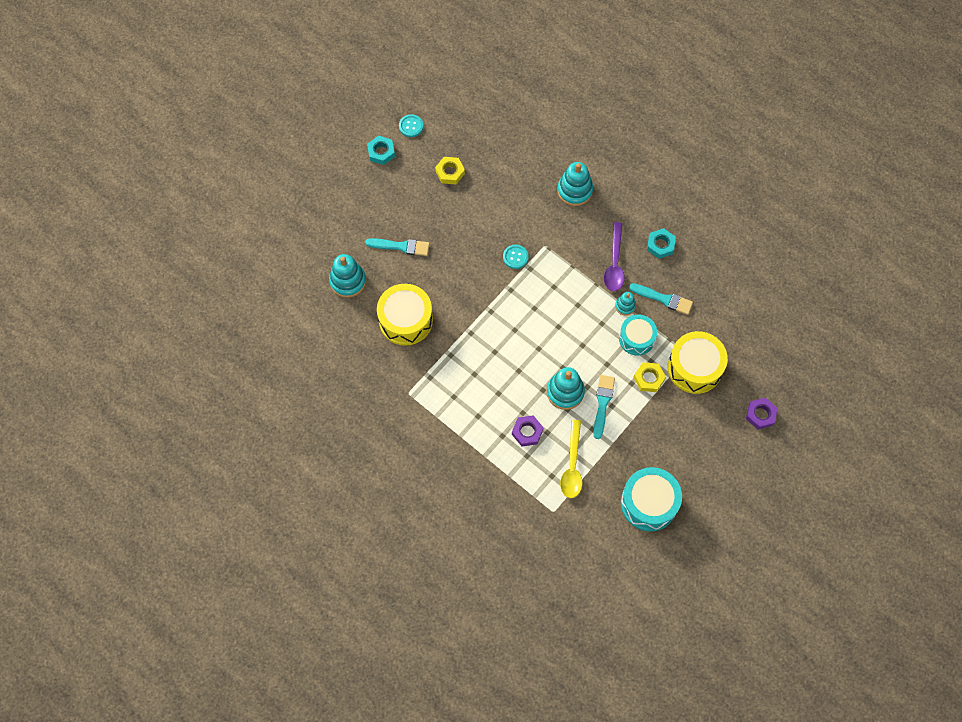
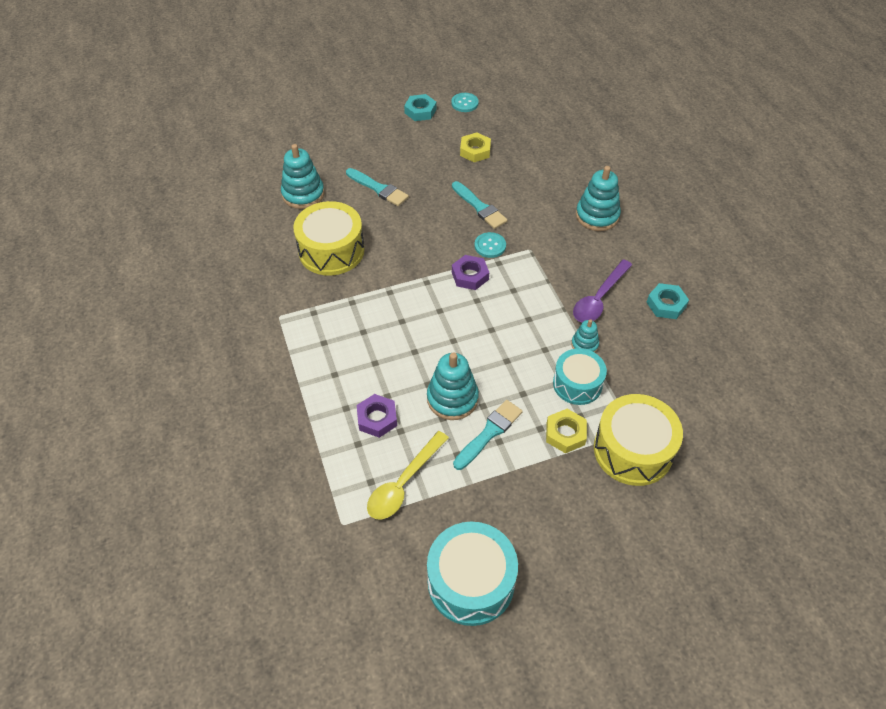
camera: 30 degrees right, 15 degrees down
(663, 299) = (637, 359): turquoise brush -> turquoise brush (479, 207)
(760, 415) = (693, 551): purple nut -> purple nut (470, 276)

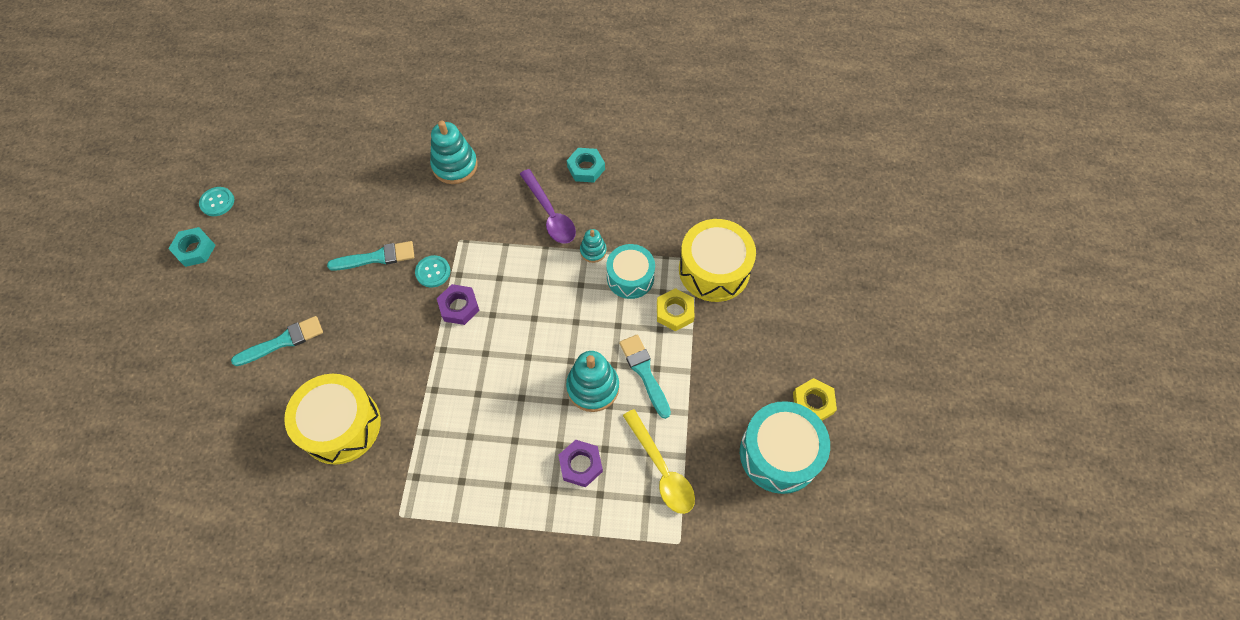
camera: 65 degrees left, 10 degrees up
(303, 194) = (235, 424): turquoise stacking toy -> none
(475, 151) = (296, 225): yellow nut -> yellow nut (813, 403)

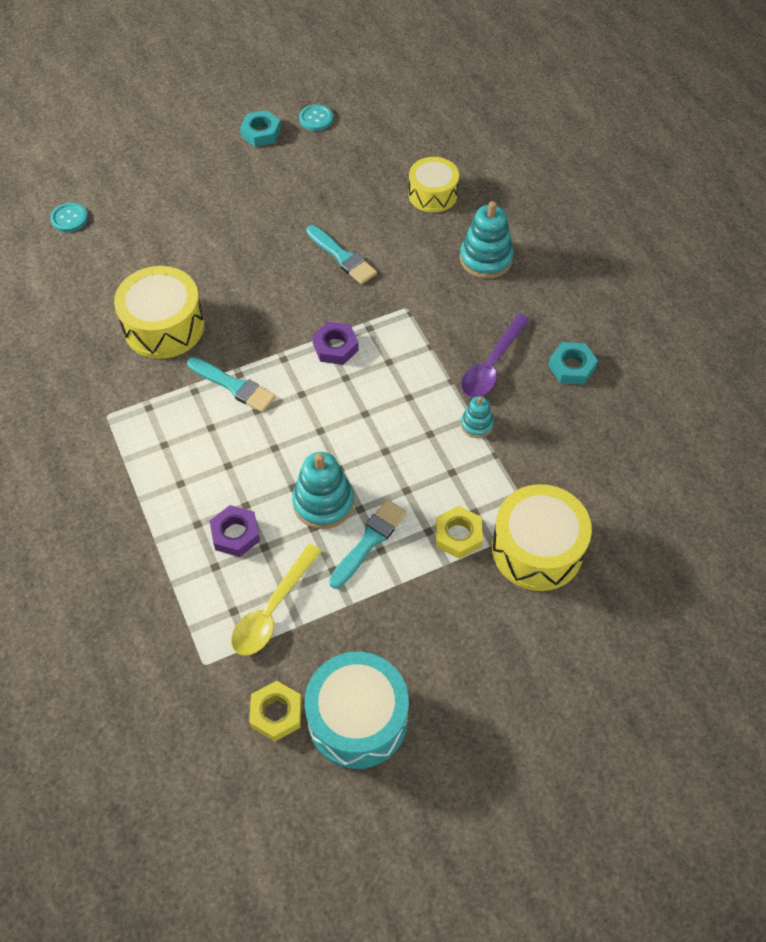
camera: 60 degrees right, 5 degrees down
(283, 341) = (216, 240): turquoise brush -> turquoise brush (234, 386)
(366, 165) = (432, 194): none -> yellow drum
(433, 272) = (357, 307): turquoise button -> turquoise button (69, 218)
(630, 277) = (470, 473): turquoise drum -> none
(813, 403) = (440, 728): yellow nut -> yellow nut (276, 713)

